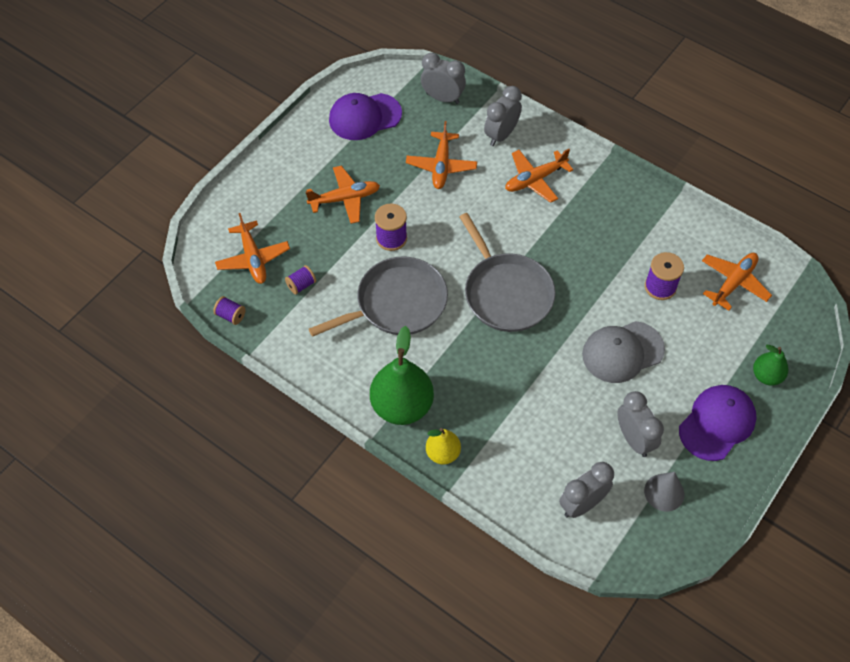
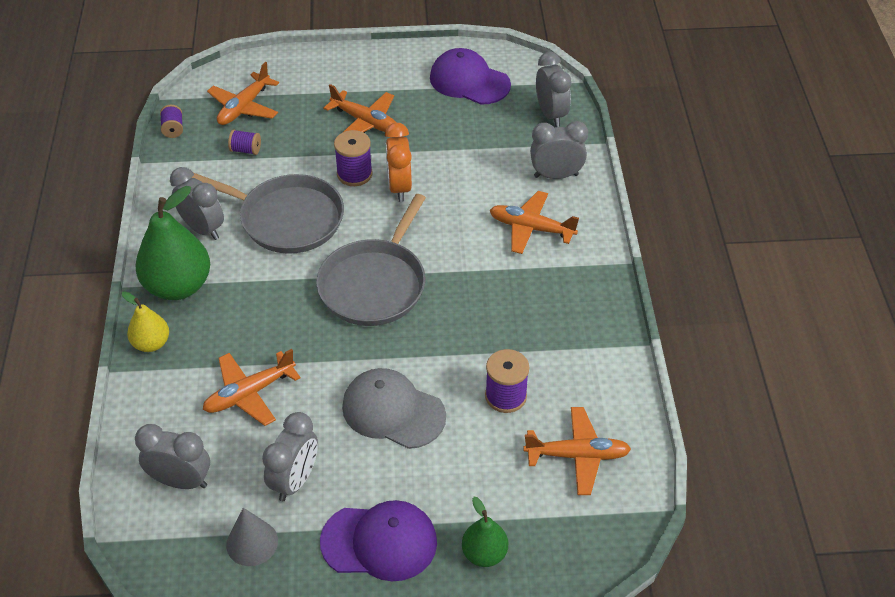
camera: 50 degrees right, 10 degrees down
(358, 358) = (203, 229): none -> grey clock
(429, 222) = (399, 187): none -> orange clock
(441, 166) = (472, 158): orange plane -> orange plane (249, 393)

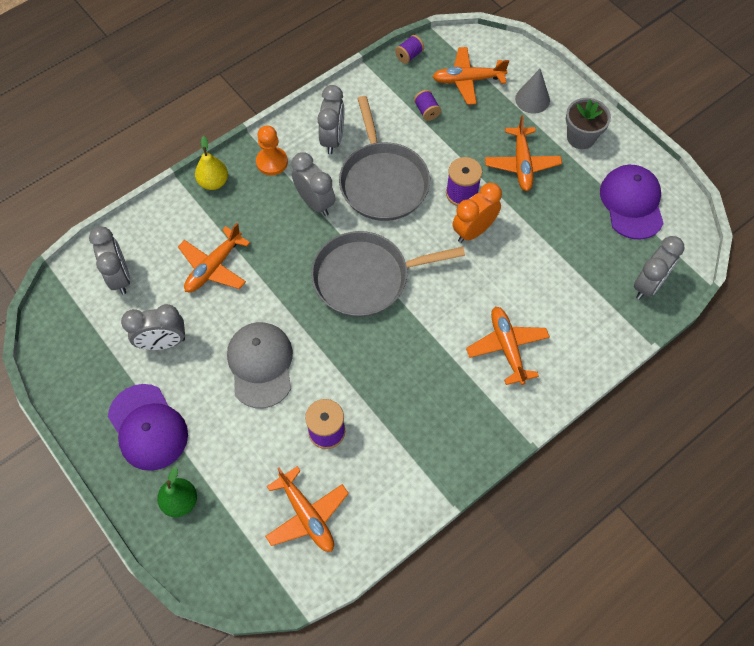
camera: 55 degrees right, 15 degrees up
(178, 286) = (272, 162): green pear -> orange pawn
(249, 393) = (213, 267): orange plane -> orange plane turned 75 degrees counterclockwise
(252, 542) = (100, 350): grey cone -> grey cone (532, 99)
(378, 74) = (581, 137): none -> grey flower pot
(556, 175) = (580, 331): grey clock -> grey clock (315, 203)

